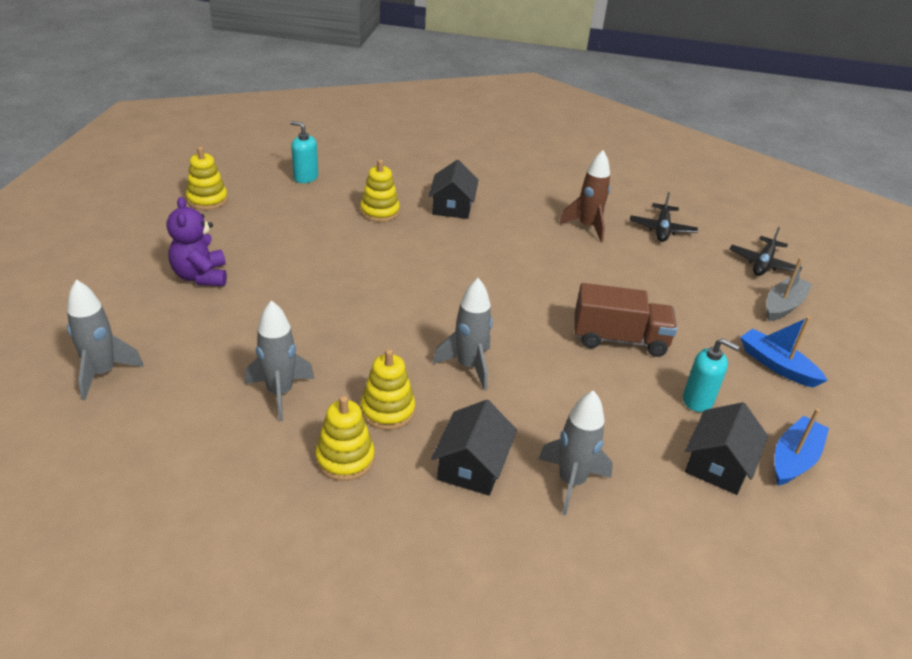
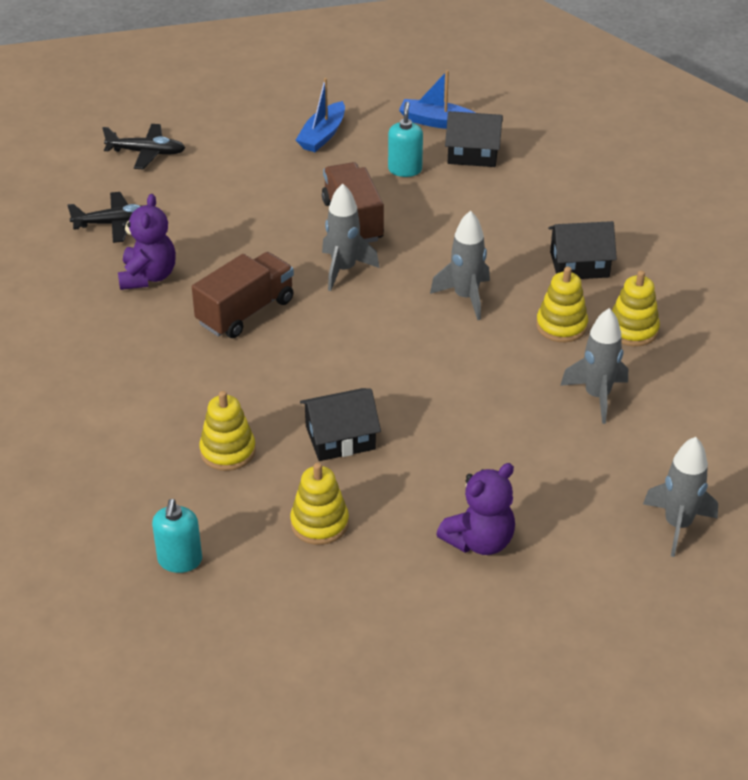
camera: 110 degrees left, 5 degrees up
(207, 200) = (312, 631): yellow stacking toy -> yellow stacking toy (319, 523)
(452, 206) = (169, 393): black house -> black house (340, 437)
(520, 254) = (245, 312): none -> brown truck
(571, 482) = (552, 215): grey rocket -> grey rocket (344, 269)
(587, 227) = (148, 276): brown rocket -> purple teddy bear
(783, 305) = (220, 137): grey boat -> none

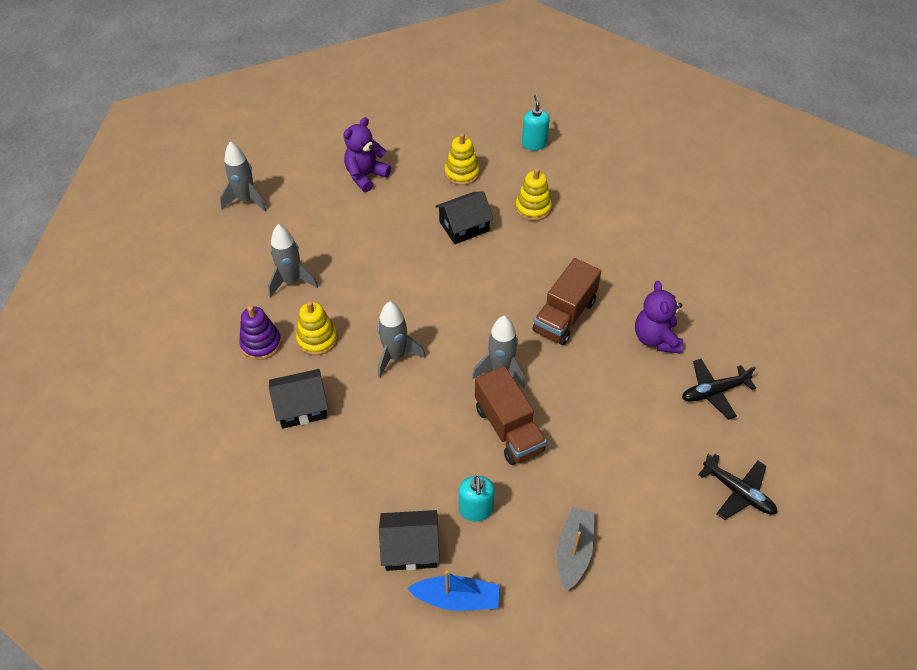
camera: 170 degrees right, 10 degrees up
(147, 153) = (738, 492): black plane -> black plane turned 135 degrees counterclockwise
(322, 135) = (574, 552): blue boat -> grey boat
(632, 330) = (261, 343): yellow stacking toy -> purple stacking toy

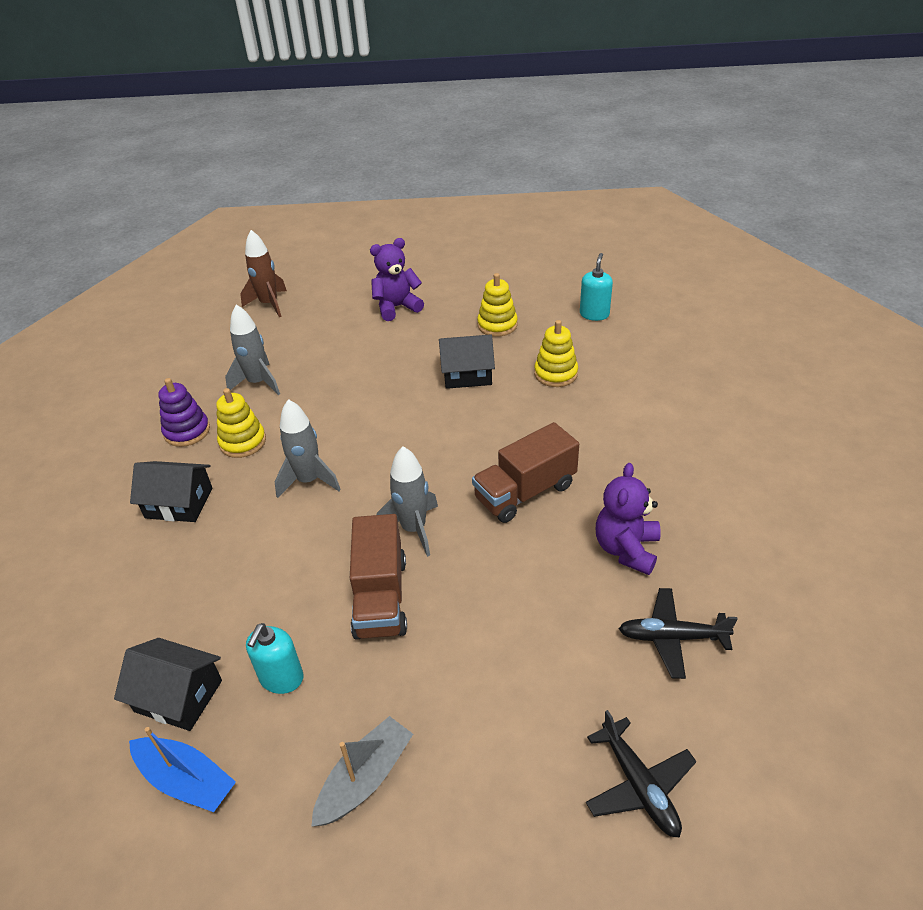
camera: 25 degrees right, 10 degrees down
(246, 200) = (269, 304): grey rocket -> brown rocket

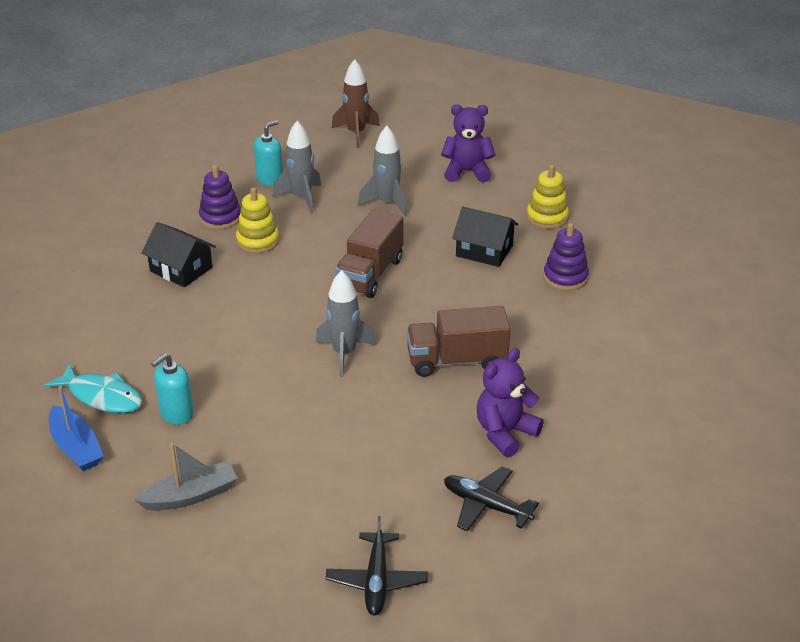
camera: 25 degrees right, 5 degrees down
(178, 696) = (102, 396): black house -> turquoise fish
(309, 481) = (289, 289): grey rocket -> grey rocket (387, 203)
(380, 597) = (283, 390): brown truck -> brown truck (370, 274)
(555, 374) = (565, 277): yellow stacking toy -> purple stacking toy
(594, 314) = (649, 238): turquoise soap dispenser -> turquoise soap dispenser (270, 179)

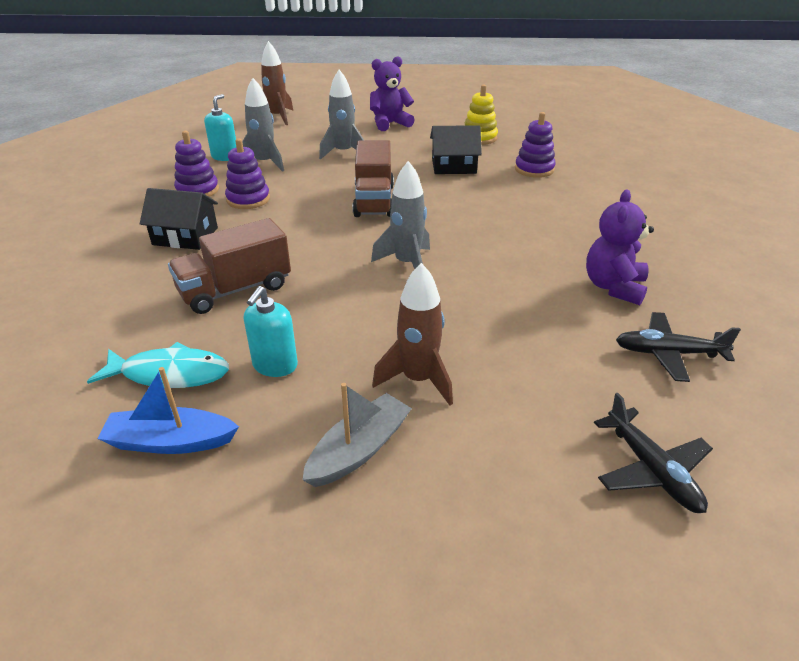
camera: 25 degrees left, 0 degrees up
(76, 447) = (170, 442): blue boat -> blue boat turned 150 degrees clockwise
(258, 241) = (248, 199): yellow stacking toy -> purple stacking toy
(270, 460) = (418, 380): none -> brown rocket
(456, 361) = (512, 244): brown truck -> brown truck (235, 290)

